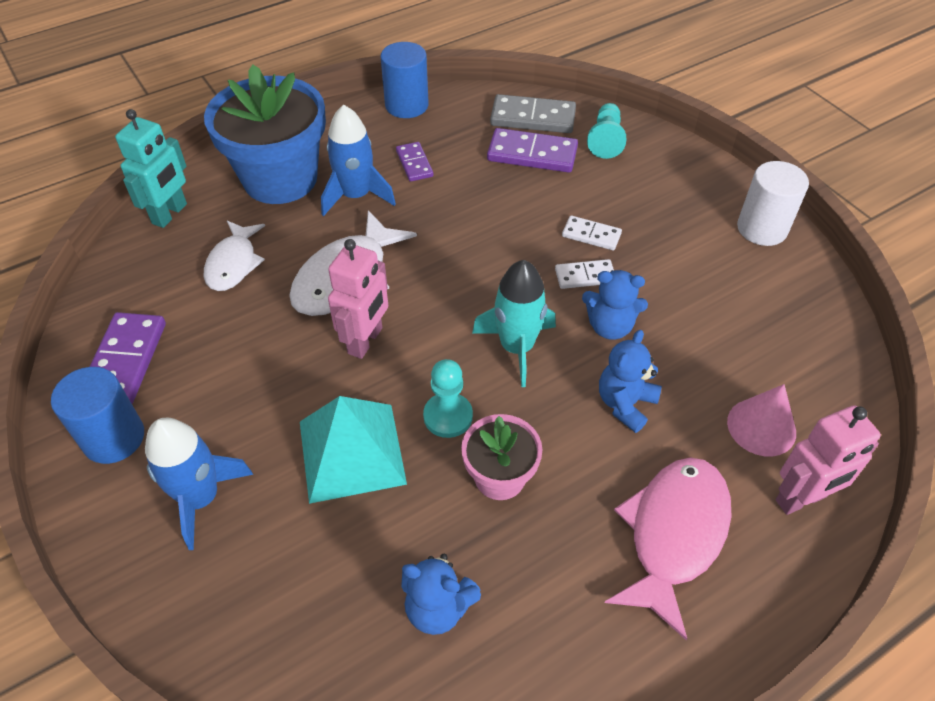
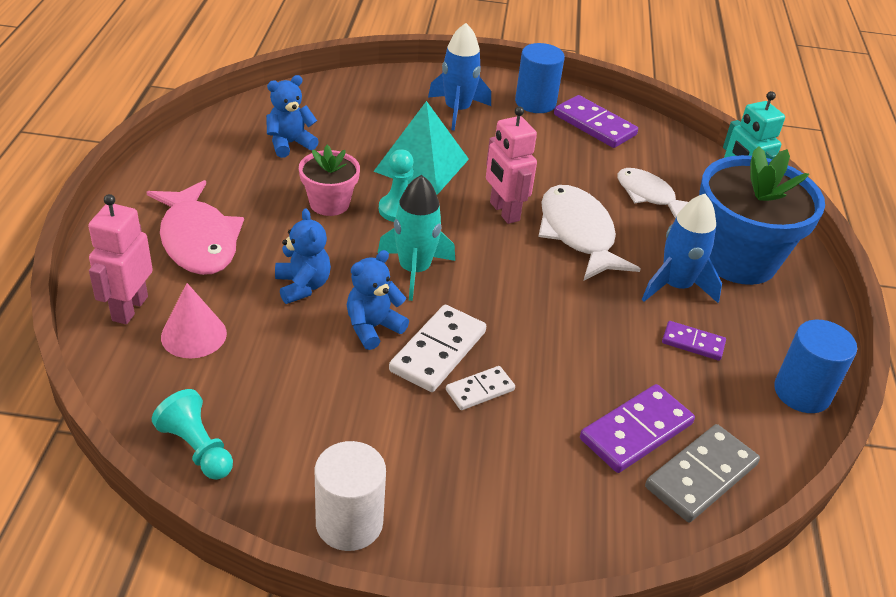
camera: 125 degrees right, 10 degrees down
(585, 276) = (438, 351): white domino -> white domino, size x1.70
(605, 140) = (608, 509): turquoise pawn -> turquoise pawn (197, 448)

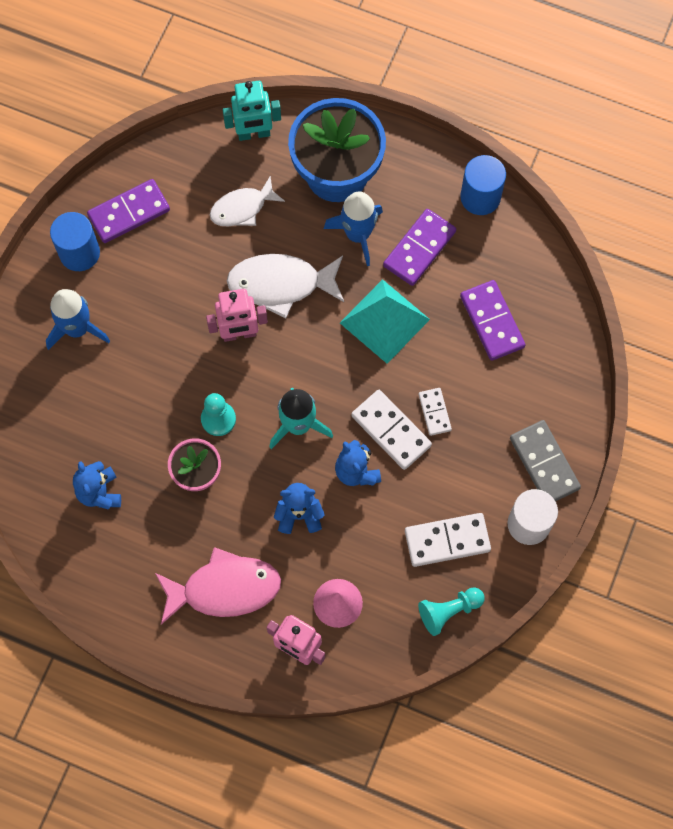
camera: 70 degrees left, 30 degrees up
(301, 430) = (447, 540): none -> white domino
(421, 165) = (158, 384): turquoise pyramid -> turquoise pyramid (384, 321)
(693, 343) = (419, 248): purple domino -> purple domino, size x1.70
(701, 475) = (535, 296): grey domino -> grey domino (544, 463)

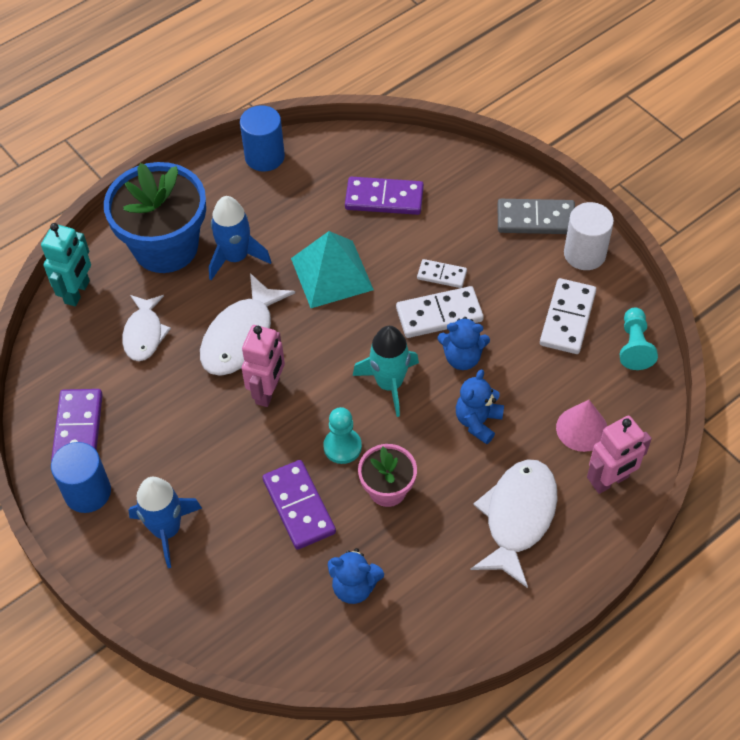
camera: 60 degrees left, 15 degrees down
(224, 588) = (518, 517): pink fish -> white fish
(419, 248) = (281, 219): purple domino -> purple domino (298, 506)

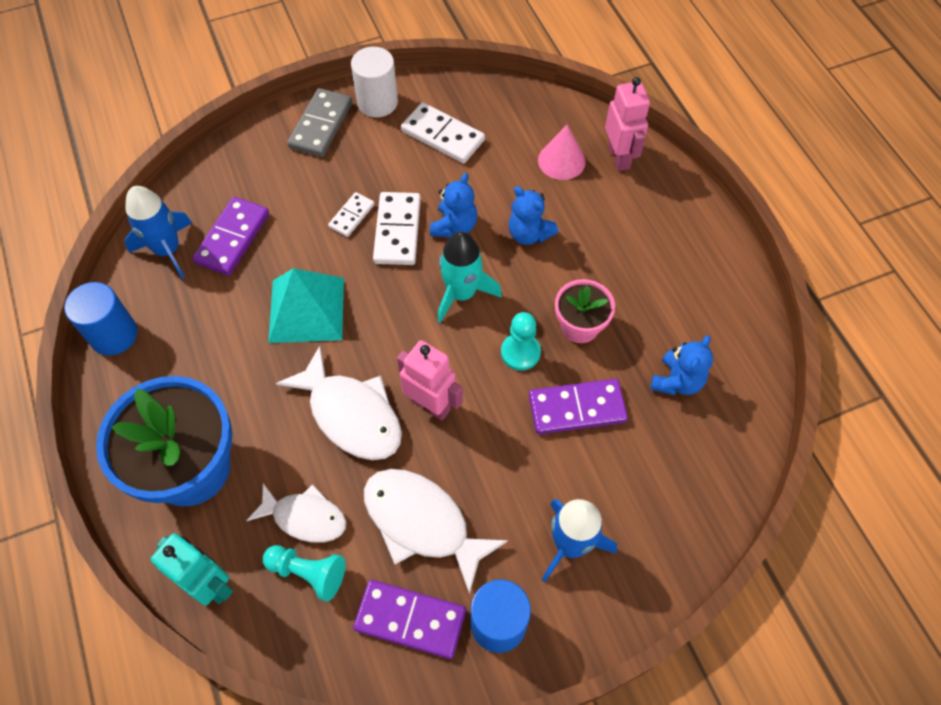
camera: 75 degrees left, 5 degrees up
(236, 257) = (241, 396): blue rocket -> blue rocket (168, 250)
(518, 517) = (637, 233): white fish -> white fish (422, 523)
(634, 346) = (490, 99): turquoise pawn -> turquoise pawn (308, 573)

